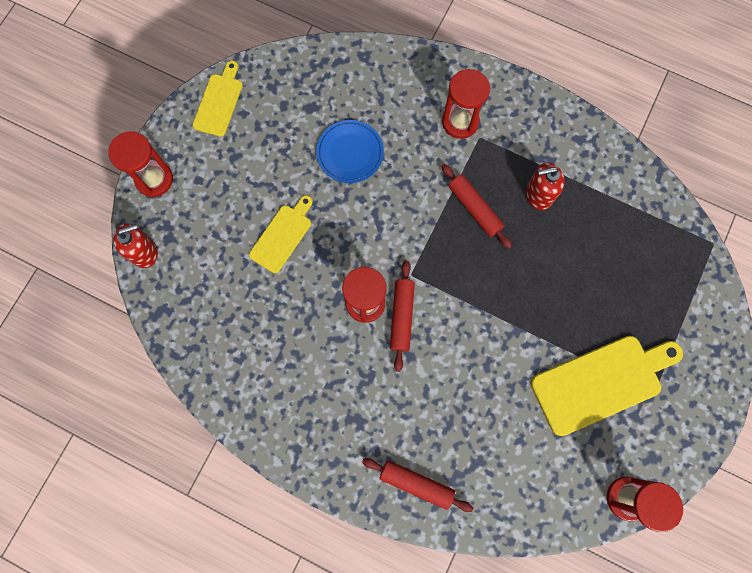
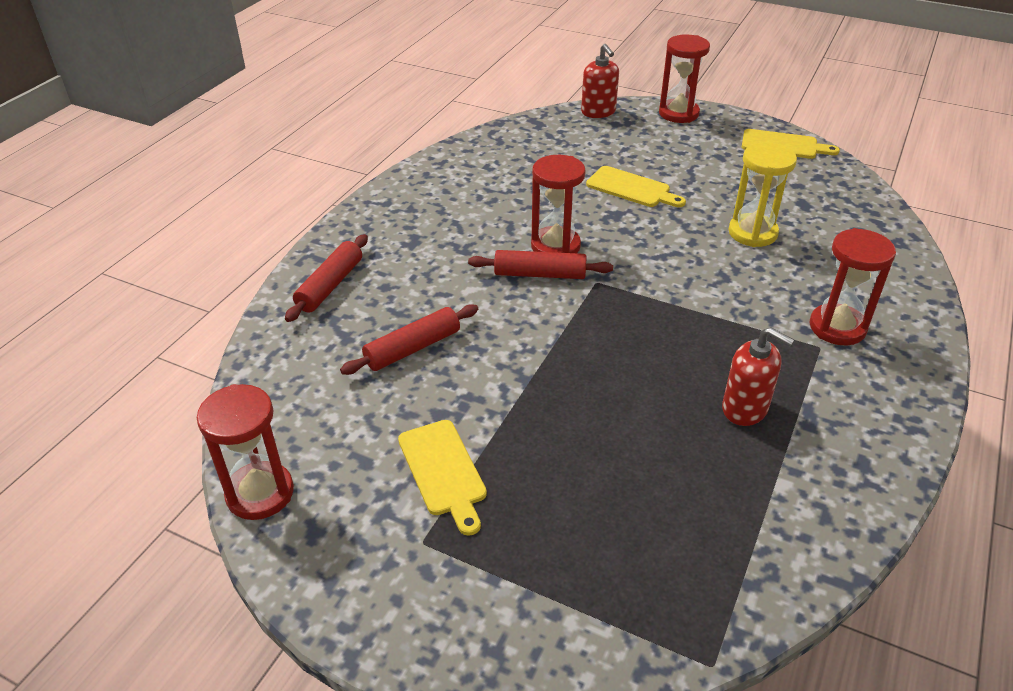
camera: 90 degrees right, 35 degrees down
(350, 153) = (752, 233): blue plate -> yellow hourglass
(474, 208) = (704, 340): red rolling pin -> red rolling pin (413, 348)
(538, 195) = (745, 408): red soap dispenser -> red soap dispenser turned 135 degrees clockwise
(601, 382) = (443, 471): yellow cutting board -> yellow cutting board, size x0.58

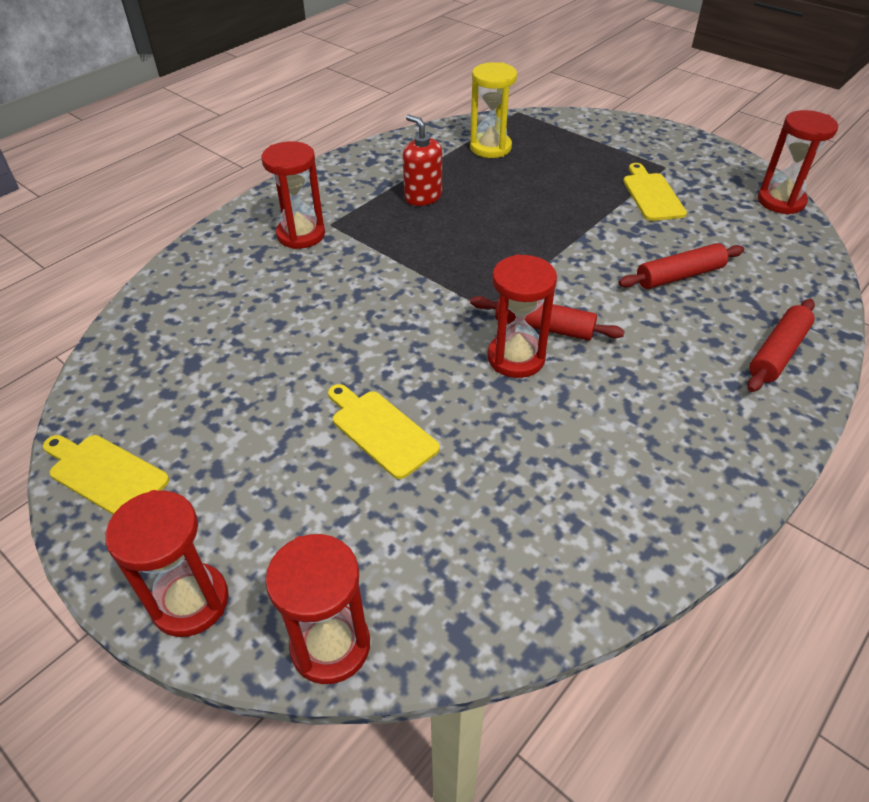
camera: 165 degrees left, 5 degrees up
(598, 112) = (330, 646): red soap dispenser -> red hourglass
(752, 233) = (287, 335): yellow hourglass -> yellow hourglass (490, 148)

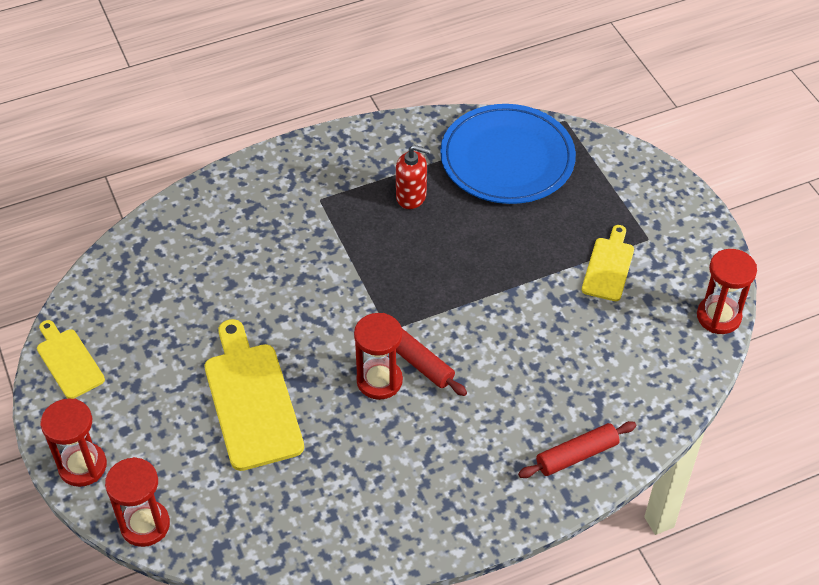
camera: 25 degrees right, 5 degrees up
(301, 235) = (291, 202): red hourglass -> none
(381, 430) = (251, 400): yellow cutting board -> yellow cutting board, size x1.72
(423, 197) = (411, 196): red soap dispenser -> red soap dispenser turned 120 degrees clockwise
(490, 148) = (507, 159): yellow hourglass -> blue plate
(679, 276) = (561, 358): red rolling pin -> none

